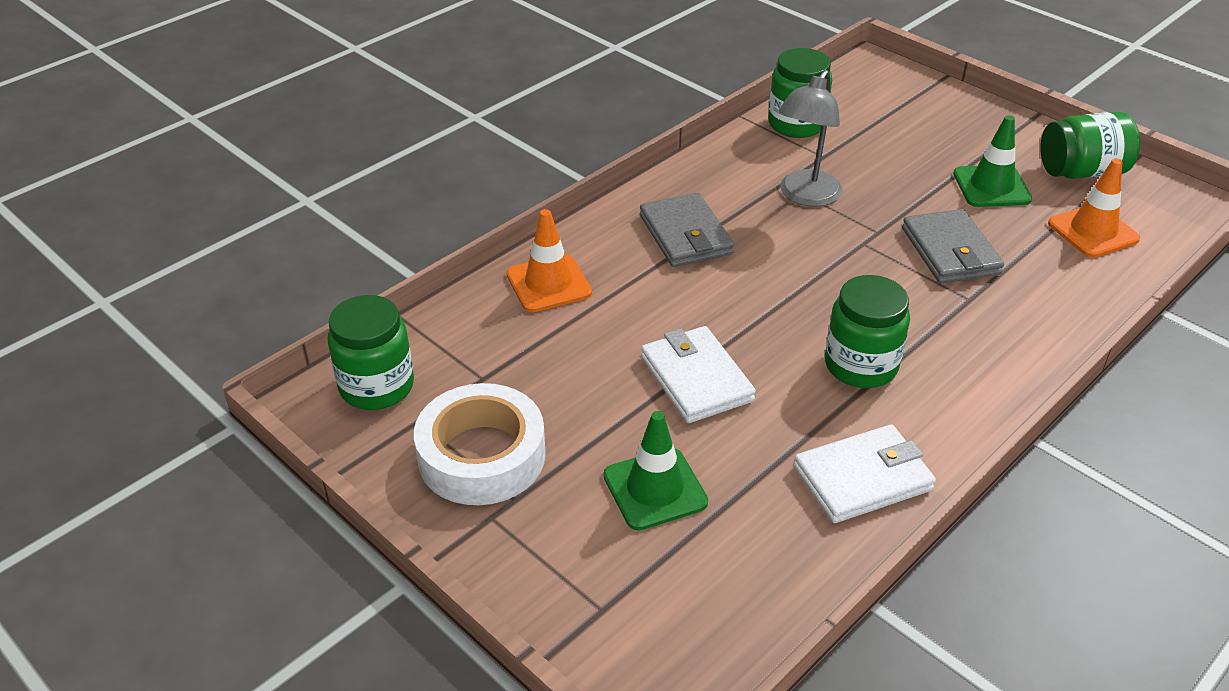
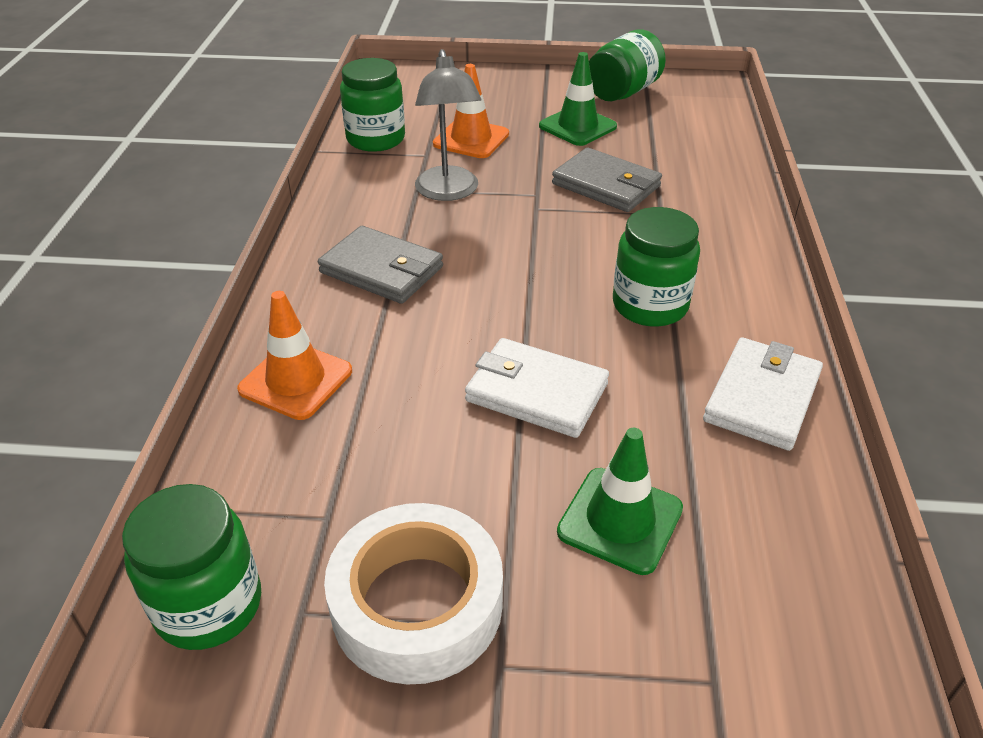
camera: 40 degrees left, 0 degrees up
(1093, 231) = (679, 129): orange traffic cone -> orange traffic cone (471, 139)

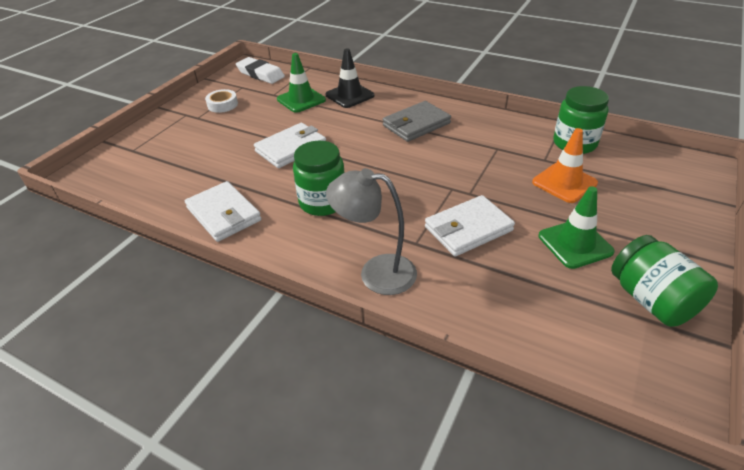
camera: 115 degrees right, 0 degrees up
(208, 605) = (260, 74): green jar -> white eraser
(296, 380) = (349, 95): orange traffic cone -> black traffic cone
(417, 604) = (222, 105): white tape -> white tape, size x0.51
(448, 192) = (488, 159): grey lamp -> grey lamp (376, 272)
(606, 185) = (468, 229): grey wallet -> white wallet
(620, 520) = (207, 150): green traffic cone -> green traffic cone (301, 100)

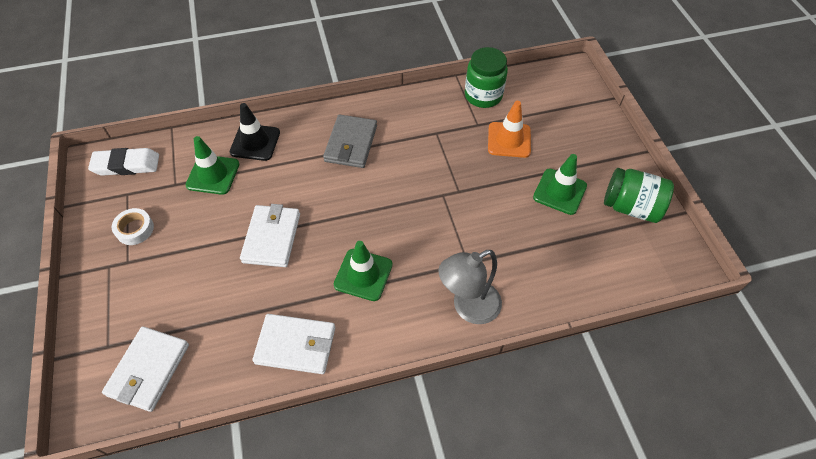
camera: 45 degrees left, 15 degrees up
(322, 202) = (363, 275): green jar -> green traffic cone
(468, 229) = (488, 225): white wallet -> white wallet (148, 370)

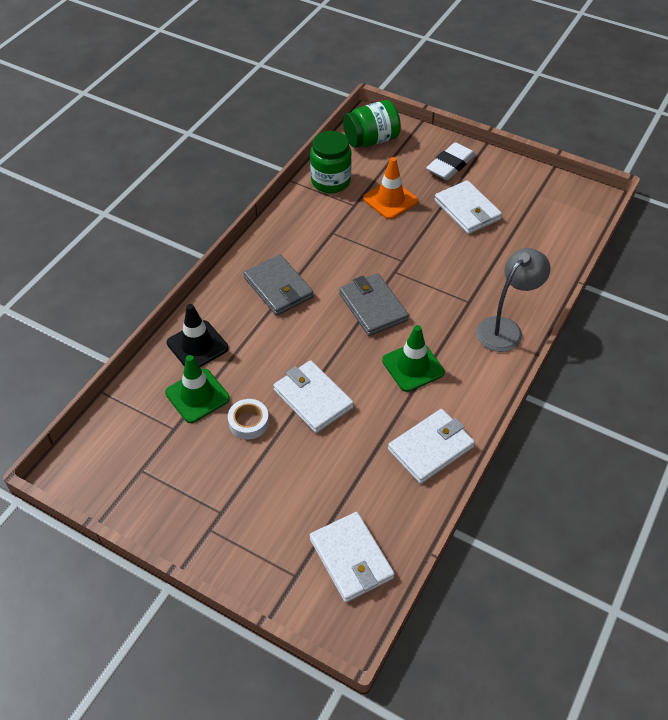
camera: 45 degrees left, 5 degrees down
(126, 165) = (105, 450): white eraser -> white eraser (450, 165)
(135, 229) = (191, 486): white tape -> white tape (248, 422)
(393, 208) = (373, 307): none -> grey wallet
(468, 307) = (505, 328): grey lamp -> grey lamp turned 150 degrees counterclockwise
(559, 191) = (467, 210): green traffic cone -> white wallet
(630, 207) = (521, 187): green jar -> green jar (371, 140)

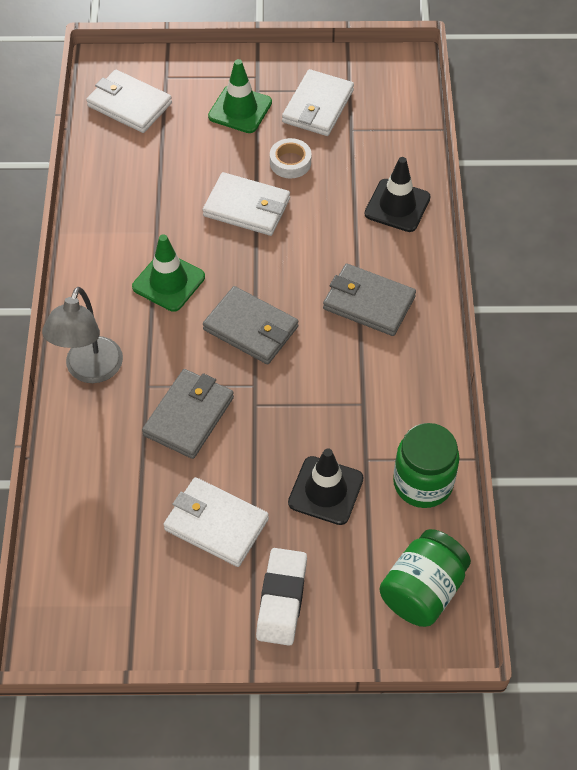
camera: 150 degrees right, 5 degrees up
(197, 396) = (355, 163): green traffic cone -> green traffic cone (240, 109)
(390, 200) = (325, 490): orange traffic cone -> black traffic cone
(431, 448) = (108, 213): white wallet -> white wallet (317, 106)
(450, 272) = (189, 416): none -> grey wallet

